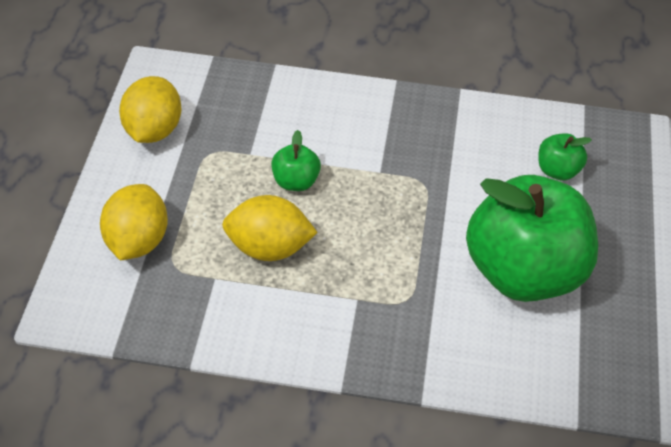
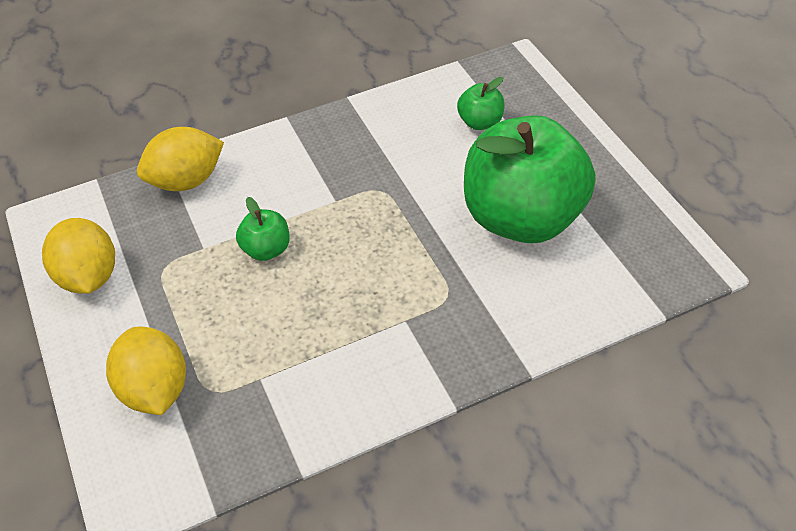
camera: 30 degrees left, 0 degrees up
(269, 248) = (289, 322): yellow lemon -> yellow lemon (186, 181)

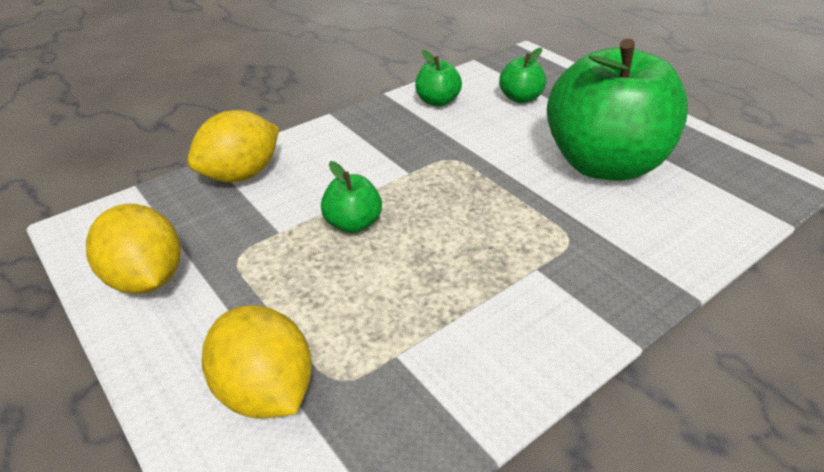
camera: 15 degrees left, 10 degrees down
(395, 115) = (437, 101): none -> green apple

